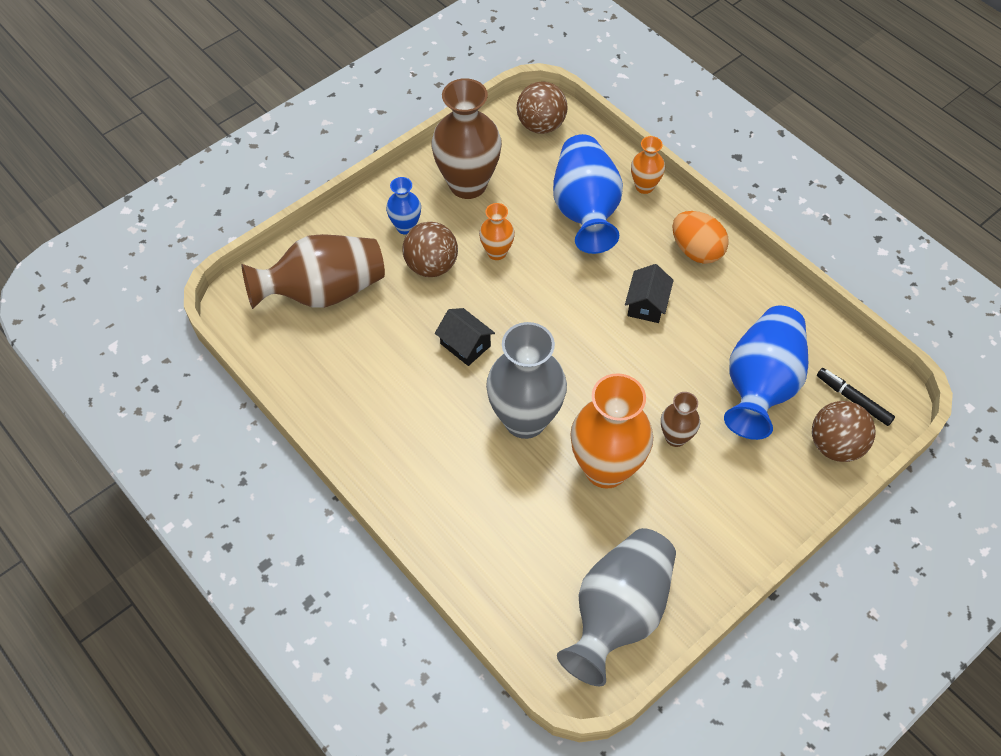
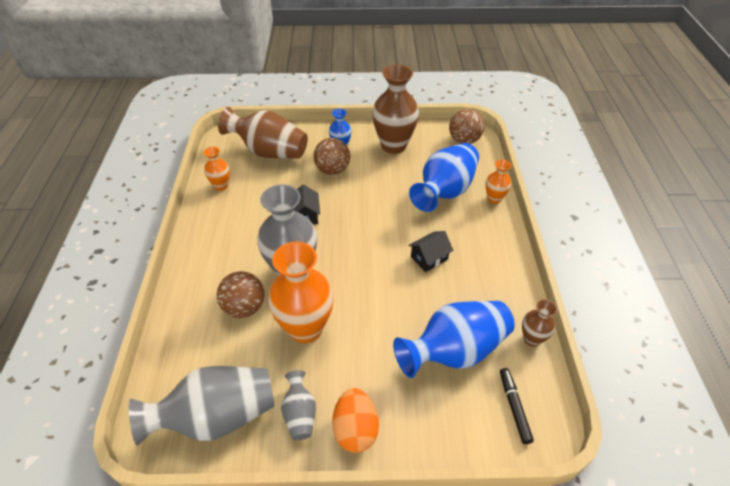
camera: 40 degrees right, 10 degrees down
(496, 252) = (373, 183): orange vase -> orange vase (221, 186)
(675, 437) = (366, 341): brown vase -> brown vase (531, 339)
(688, 549) = (300, 413): none -> grey vase
(696, 251) = (492, 249): orange egg -> orange egg (355, 429)
(835, 445) = (470, 427): brown ball -> brown ball (244, 307)

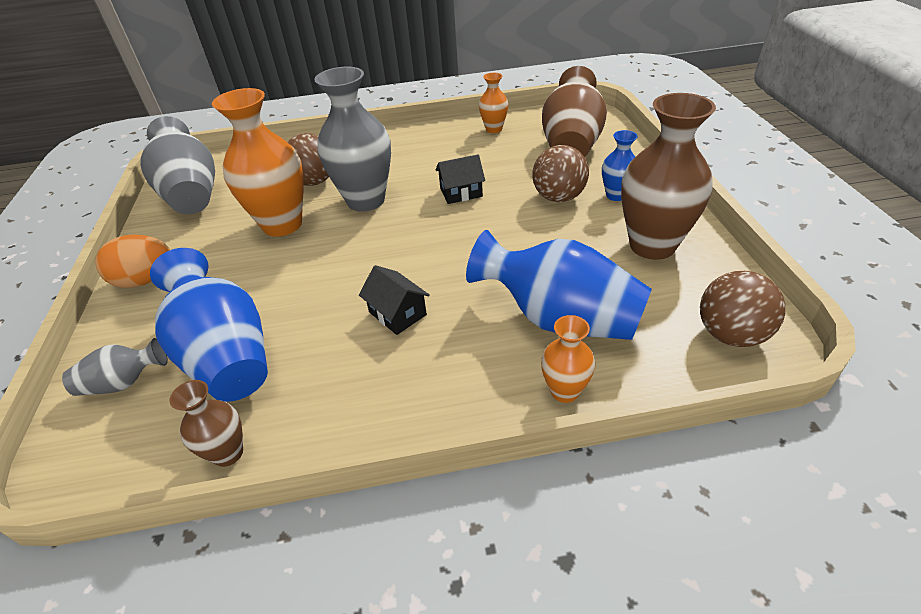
camera: 85 degrees right, 5 degrees down
(300, 413) = (178, 240): grey vase -> grey vase (124, 383)
(514, 407) = (118, 428): black marker -> none

